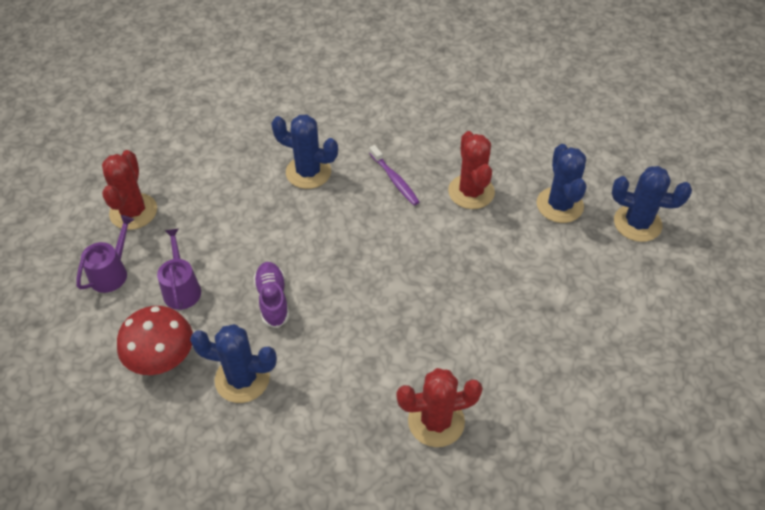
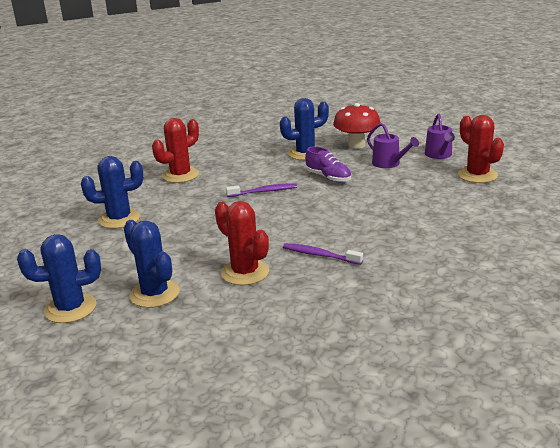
camera: 150 degrees right, 25 degrees down
(308, 172) = (396, 233): blue cactus -> blue cactus (119, 219)
(364, 313) = (264, 192): none -> purple toothbrush

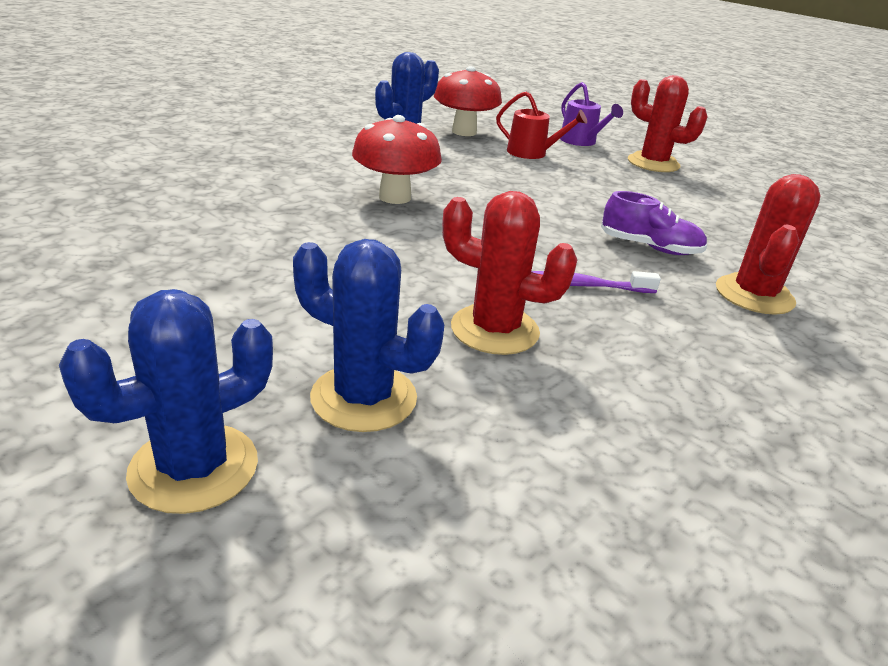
camera: 30 degrees left, 5 degrees up
(119, 219) = (166, 259): blue cactus -> none
(180, 175) = (228, 180): red cactus -> red cactus (754, 295)
(264, 192) = (395, 197): purple toothbrush -> red mushroom
(328, 177) = (471, 173): purple shoe -> purple shoe (650, 247)
(389, 163) = (531, 153): purple watering can -> red watering can

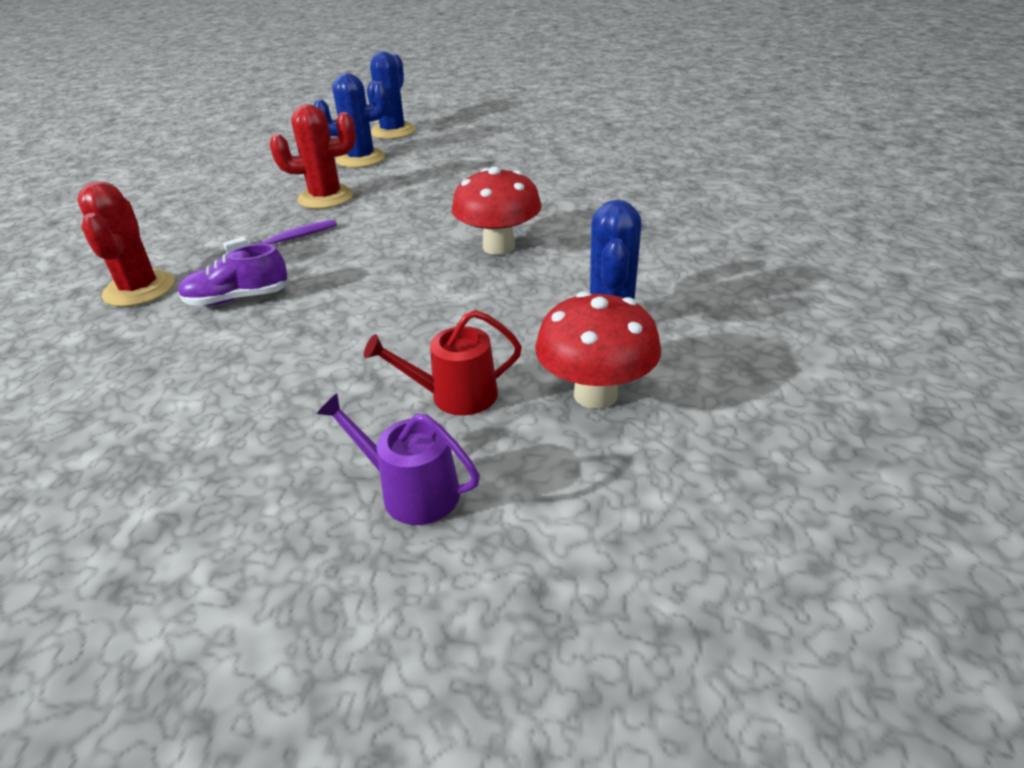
camera: 150 degrees right, 5 degrees up
(653, 163) = (255, 489): red cactus -> none

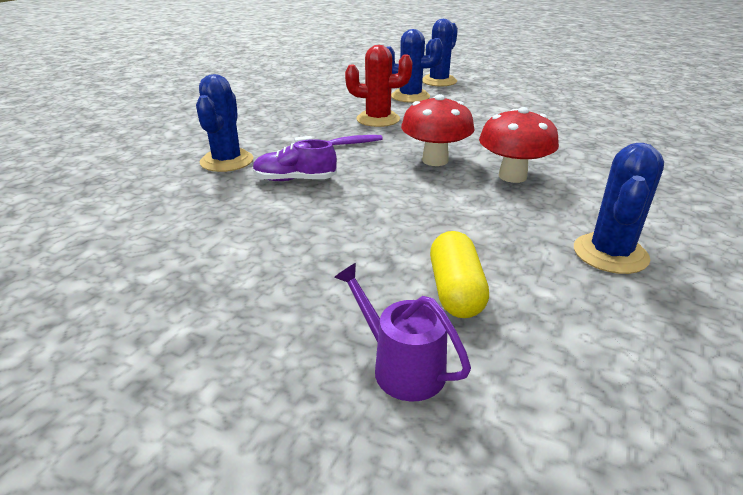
camera: 15 degrees right, 5 degrees down
(139, 289) = (227, 161): red cactus -> blue cactus
(455, 396) = (456, 291): red watering can -> yellow capsule
(595, 394) = (589, 318): red mushroom -> red mushroom (435, 160)

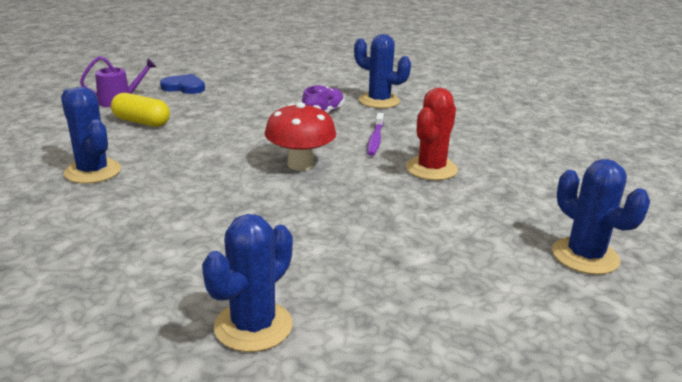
camera: 115 degrees right, 5 degrees down
(269, 323) = (184, 87): none -> blue heart
(410, 96) = (509, 209): blue cactus -> blue cactus (253, 326)
(512, 176) = (230, 184): red mushroom -> none

